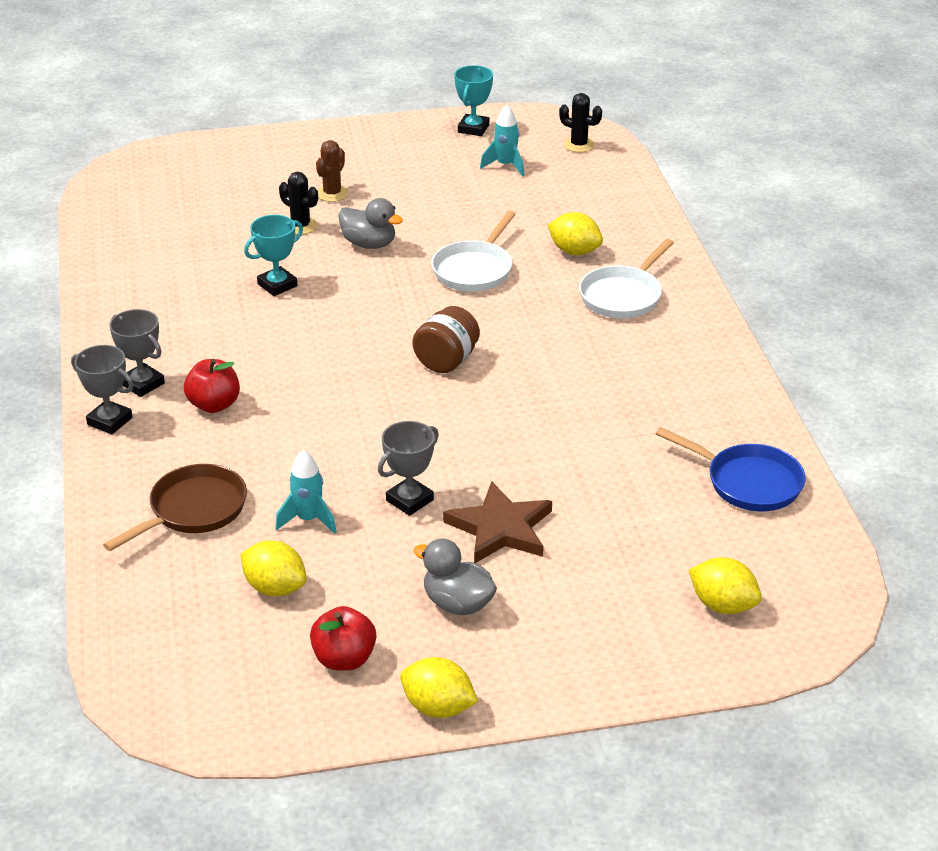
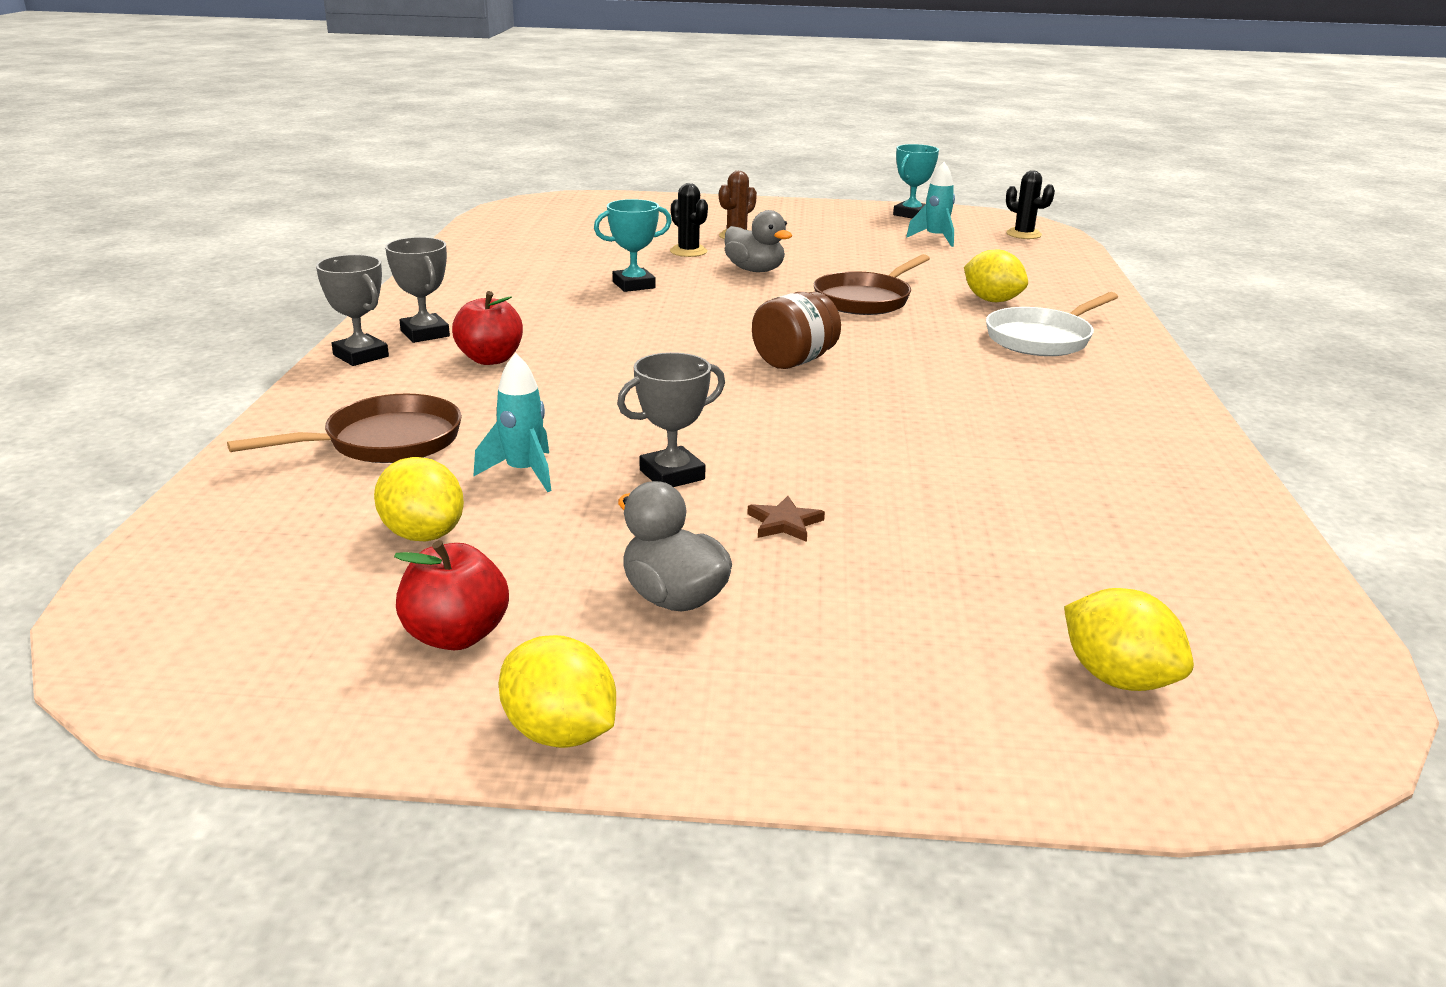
camera: 15 degrees right, 10 degrees down
(474, 270) = (865, 300): white pan -> brown pan
(500, 528) = (784, 523): brown star -> brown star, size x0.46
(748, 482) = (1186, 531): blue pan -> none

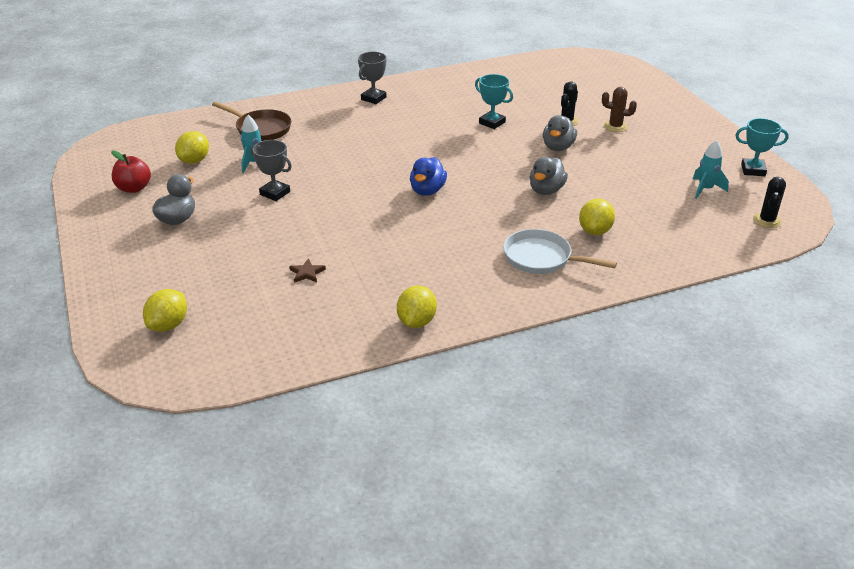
camera: 65 degrees right, 10 degrees up
(361, 356) = (337, 95): grey trophy -> none
(490, 359) = (358, 121): red apple -> none
(560, 733) = (89, 222): yellow lemon -> yellow lemon (416, 322)
(784, 523) = (249, 228): brown star -> brown star (307, 273)
(794, 361) = (427, 191): brown jar -> blue duck
(865, 300) = (546, 190): brown pan -> grey duck

